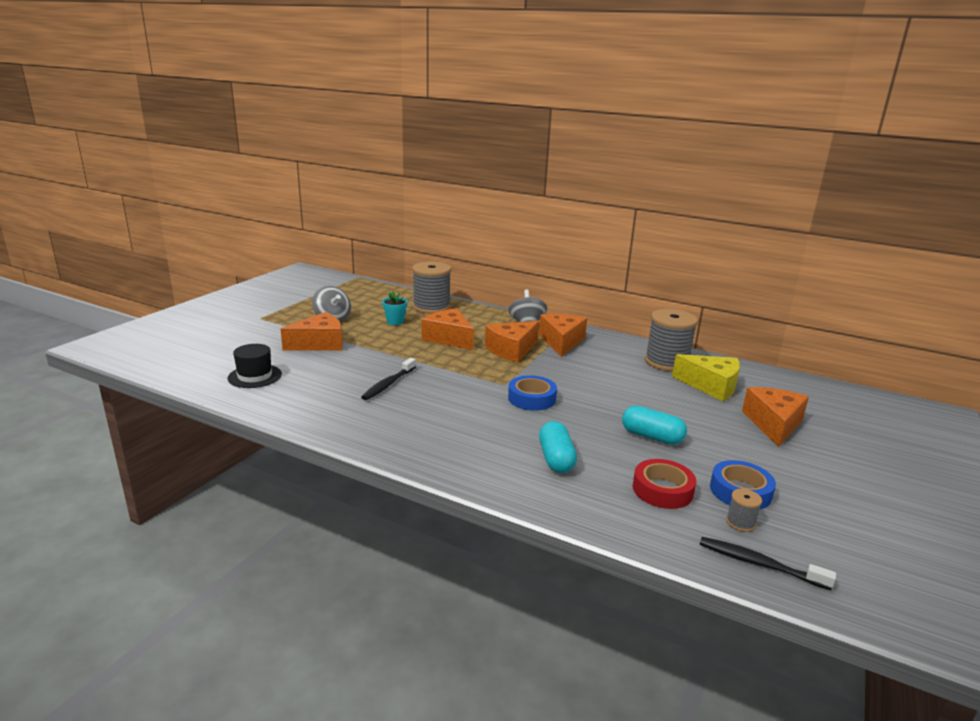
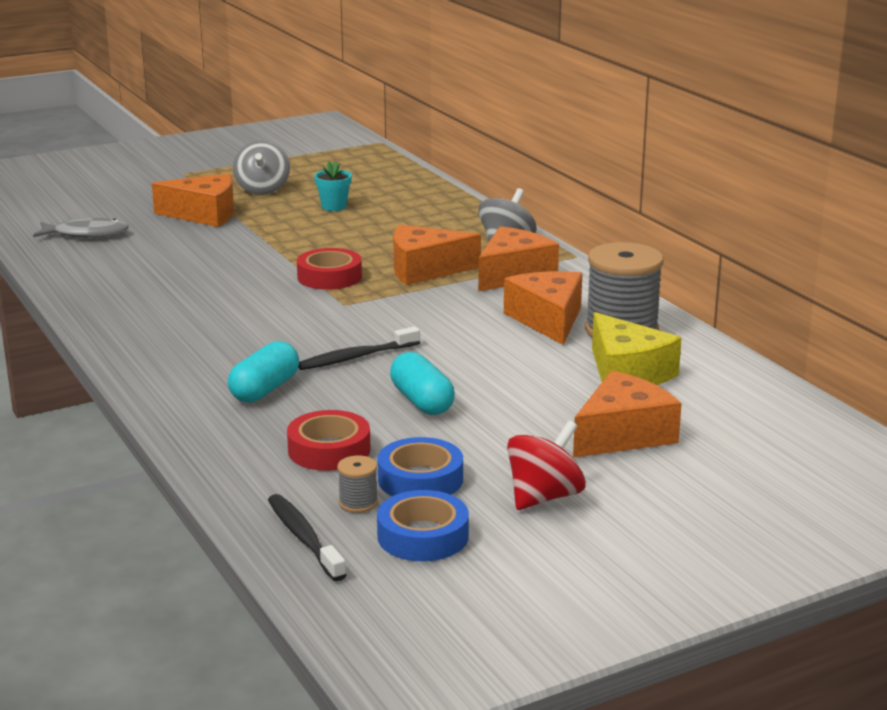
camera: 35 degrees right, 0 degrees up
(255, 376) = (86, 234): black hat -> grey fish
(388, 384) = (210, 273): black toothbrush -> black toothbrush (356, 357)
(431, 307) = (412, 198): grey spool -> none
(449, 338) = (367, 239): orange cheese -> orange cheese (548, 320)
(466, 368) = (329, 277): none -> red tape
(531, 398) = (349, 326): blue tape -> blue tape (423, 536)
(811, 478) = (544, 497): none -> red spinning top

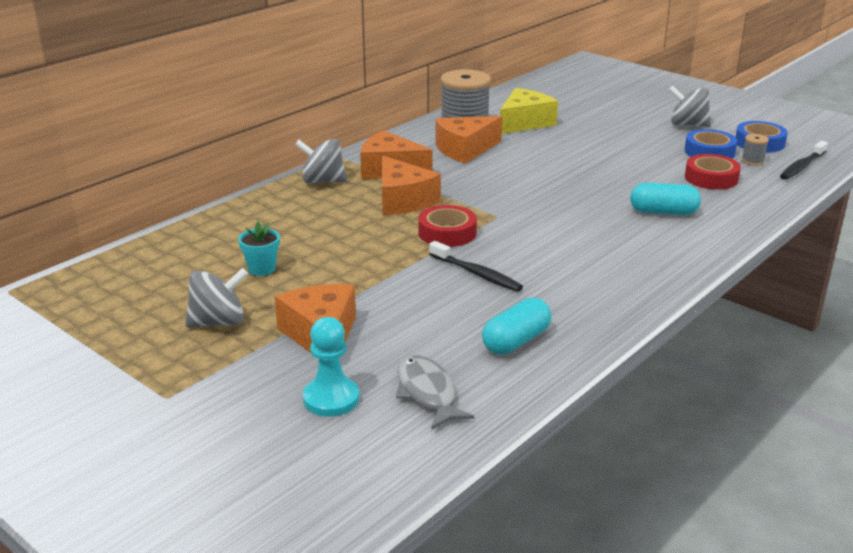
camera: 110 degrees left, 5 degrees up
(120, 209) = (331, 399): none -> turquoise pawn
(356, 357) = (583, 194): black toothbrush -> black toothbrush (476, 274)
(421, 401) = (622, 165): turquoise capsule -> turquoise capsule (516, 341)
(544, 497) = (687, 125): red spinning top -> grey spinning top
(623, 434) = (601, 116): orange cheese -> none

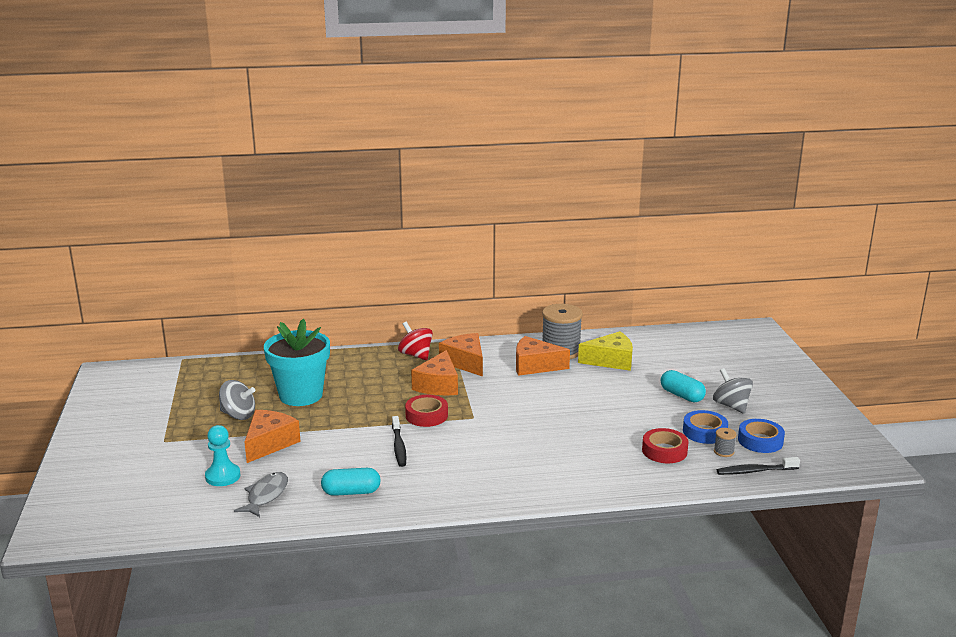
camera: 40 degrees right, 5 degrees down
(262, 269) = (301, 395): turquoise flower pot -> turquoise flower pot, size x2.42
(323, 181) = (416, 355): grey spinning top -> red spinning top
(663, 212) = (581, 459): turquoise capsule -> turquoise capsule (681, 395)

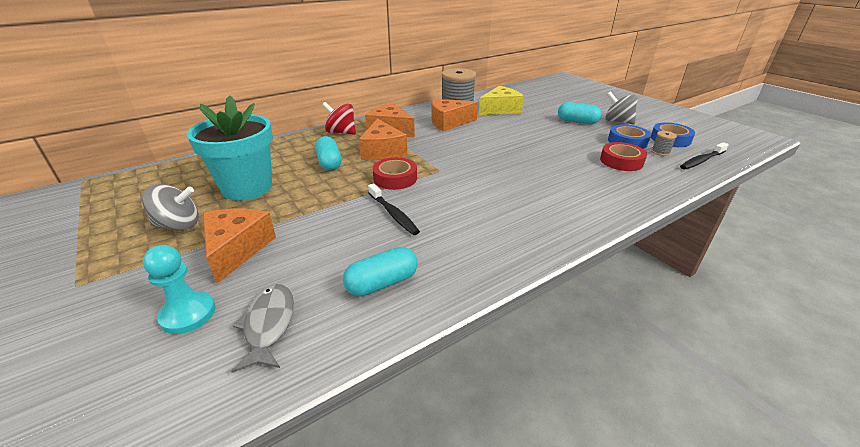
camera: 25 degrees left, 10 degrees up
(381, 386) = (329, 163): none -> turquoise capsule

